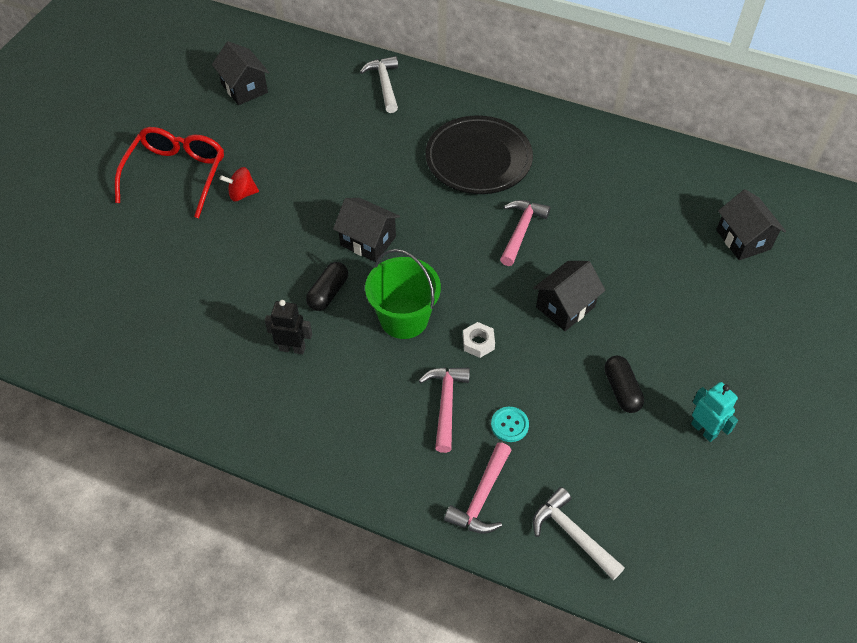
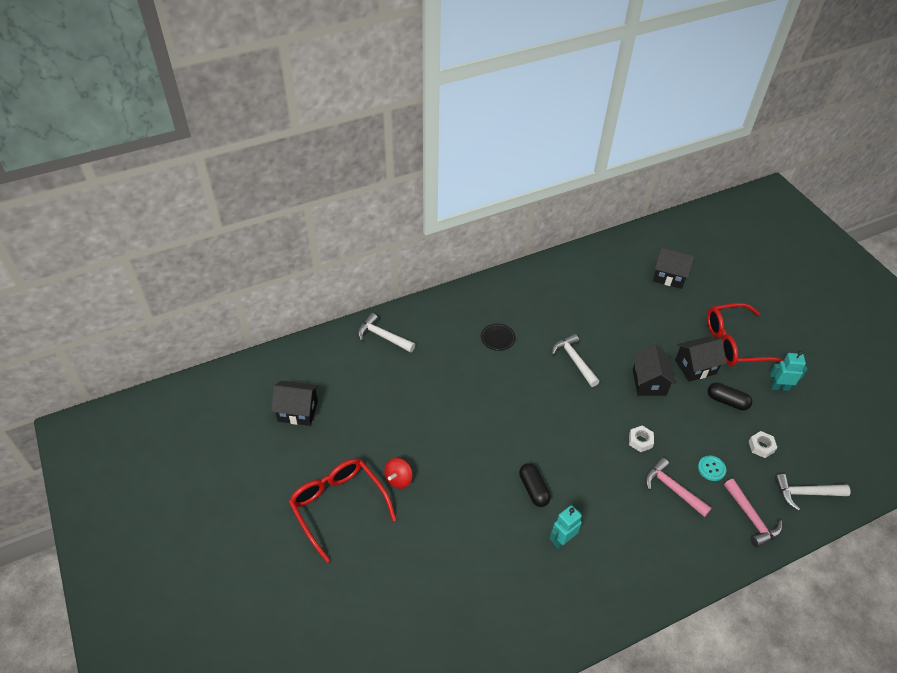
camera: 50 degrees left, 5 degrees down
(292, 348) = (562, 540): black robot -> turquoise robot
(368, 241) = (510, 439): black house -> black house (695, 367)
(404, 318) = (590, 464): green bucket -> none
(478, 159) = (498, 338): black plate -> black plate, size x0.42
(521, 230) = (574, 360): pink hammer -> white hammer
(593, 456) = (761, 446): none -> white nut
(718, 351) = (734, 343): none -> red glasses

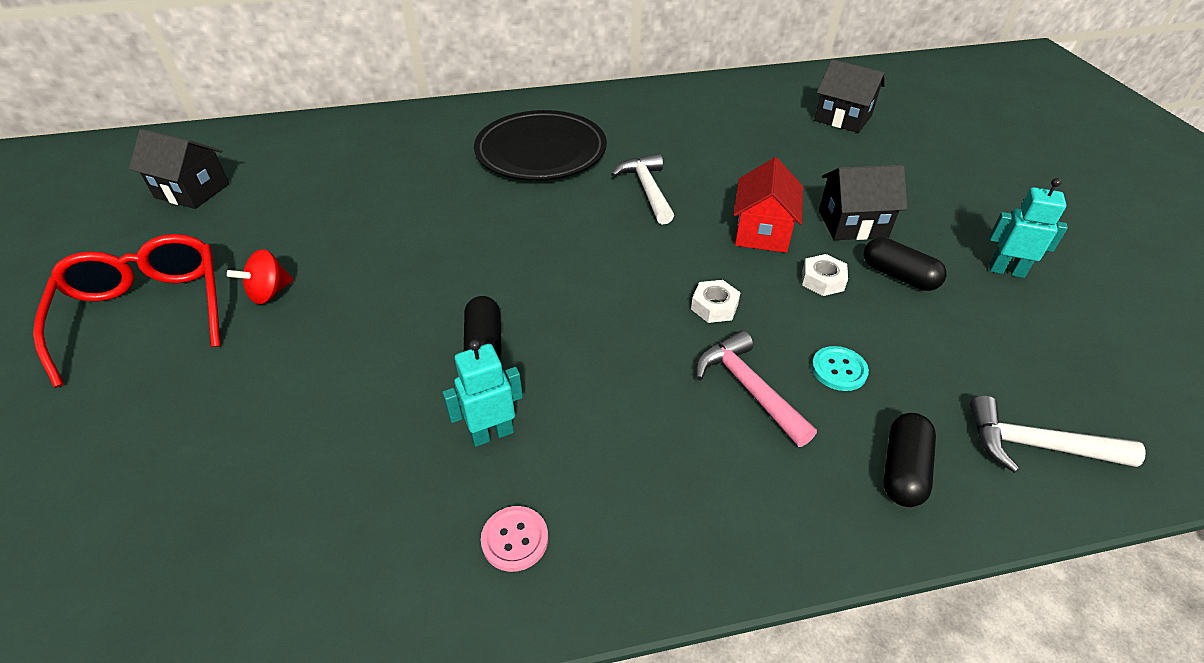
camera: 15 degrees right, 5 degrees down
(382, 336) = (376, 130): white hammer -> none
(498, 338) = (541, 151): black plate -> black plate, size x2.41
(597, 590) = (515, 539): none -> pink button
(649, 382) = (762, 232): black house -> red house
(734, 343) = (932, 203): red glasses -> none
(751, 518) = (903, 470): pink hammer -> black capsule
(761, 446) = (951, 351): white nut -> white nut (822, 280)

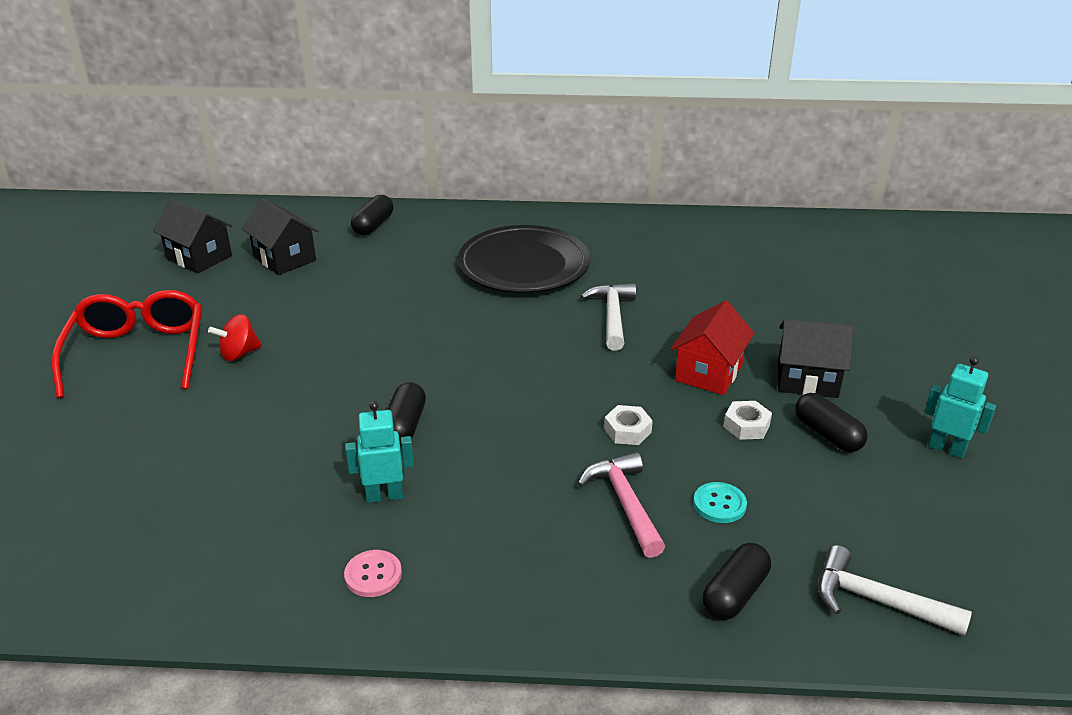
camera: 15 degrees right, 10 degrees down
(374, 132) = (373, 225): none -> black capsule
(842, 118) = (856, 274): black house -> black house (284, 259)

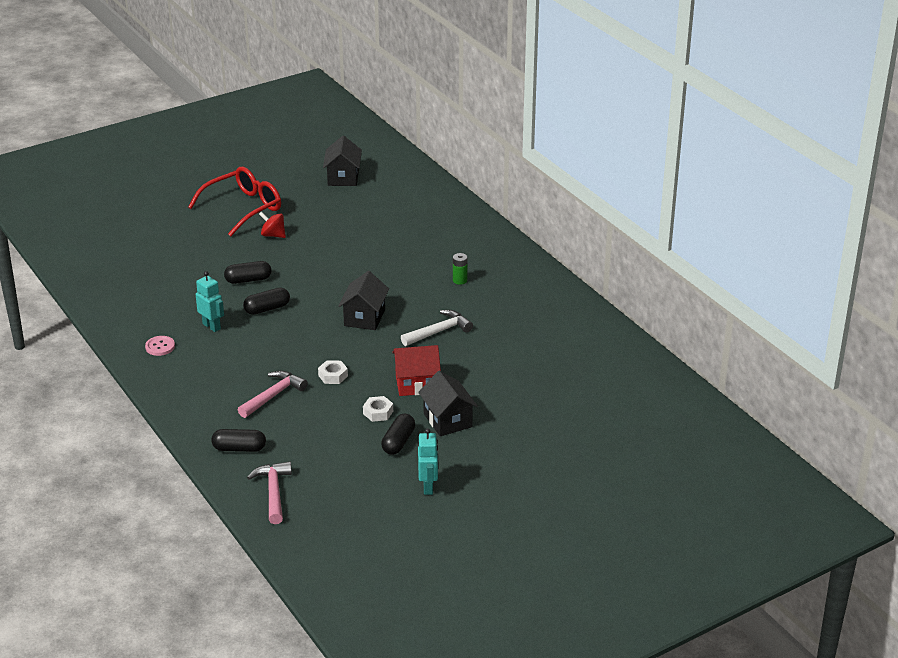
camera: 55 degrees right, 0 degrees up
(284, 259) = (373, 202): black house -> black house (364, 318)
(373, 225) = (443, 211): black capsule -> black capsule (248, 280)
(524, 265) = (460, 280): black plate -> green battery
(719, 504) = (301, 424): turquoise button -> none
(876, 601) = (273, 492): white hammer -> pink hammer

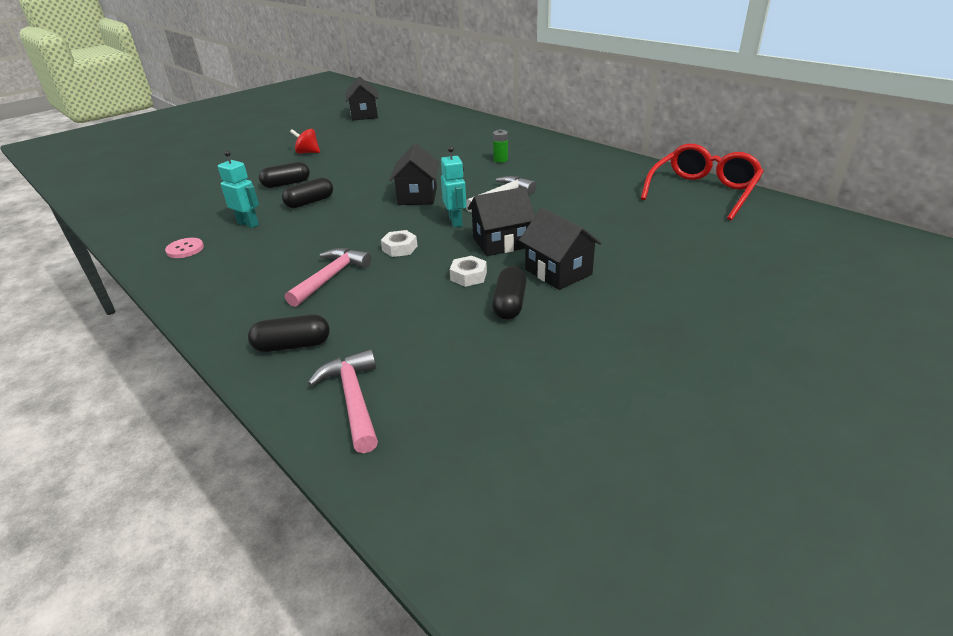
camera: 10 degrees left, 0 degrees up
(243, 208) = (277, 140): red glasses -> red glasses (703, 191)
(416, 384) = (501, 242): red house -> black house
(428, 487) = (580, 354): turquoise robot -> turquoise robot (456, 221)

